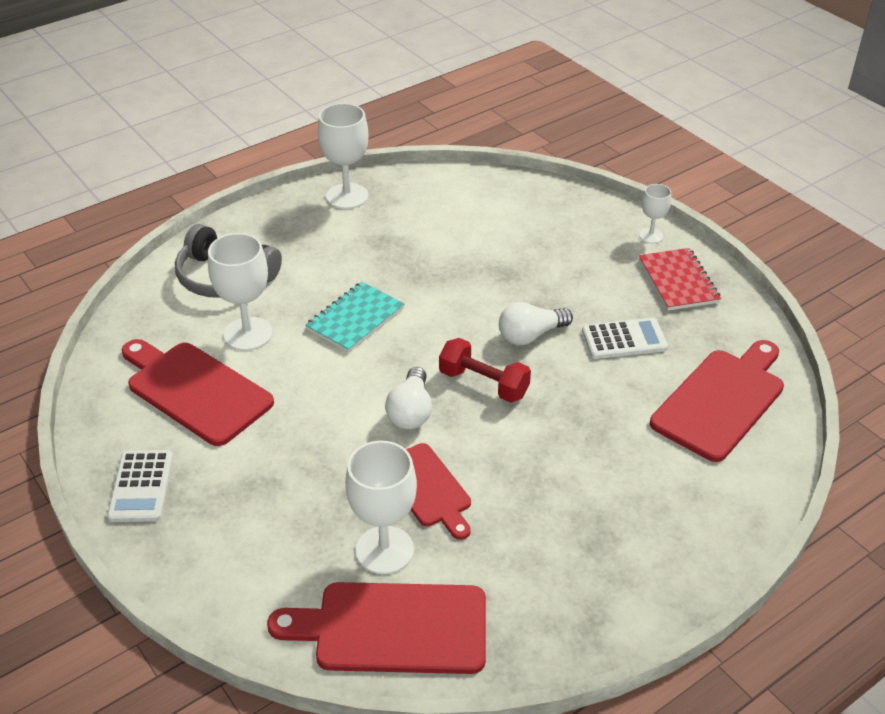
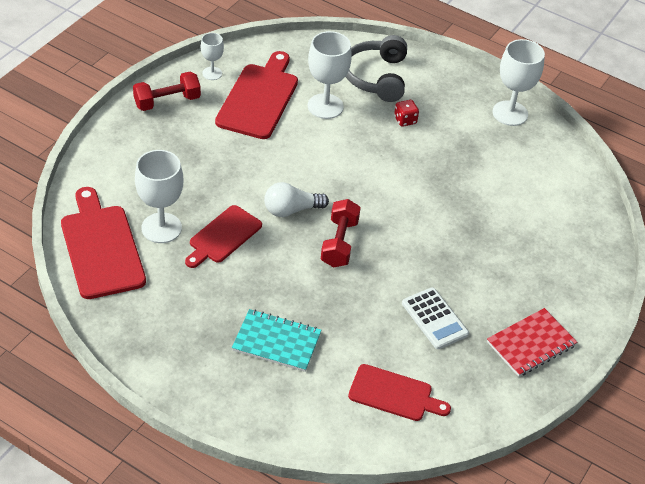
camera: 65 degrees right, 5 degrees up
(141, 486) = (167, 101): white calculator -> red dumbbell
(312, 275) = (405, 120): none -> red dice
(355, 319) = (370, 156): turquoise notebook -> turquoise notebook (276, 342)
(531, 335) = (407, 259): white light bulb -> none
(651, 235) = (583, 315): white goblet -> white goblet (212, 73)
(721, 400) = (394, 394): red cutting board -> red cutting board, size x0.64

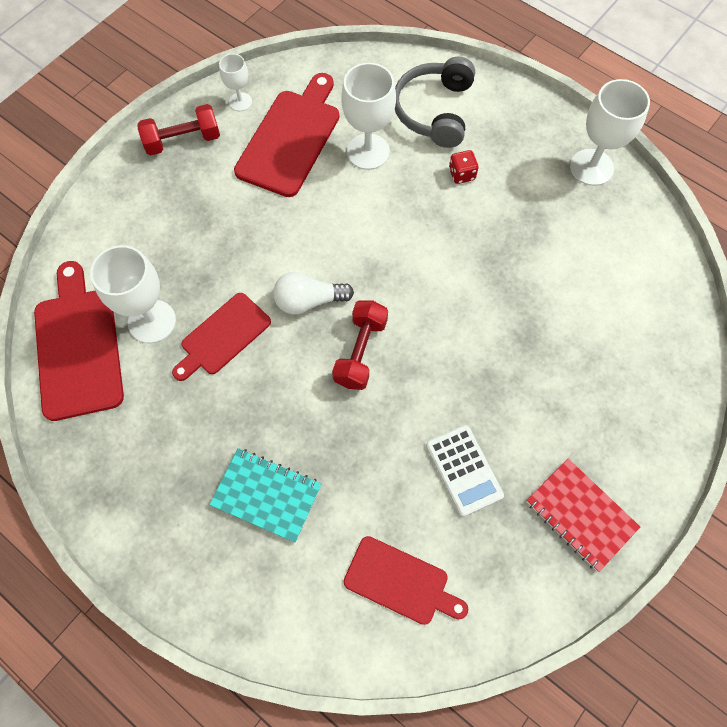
camera: 10 degrees right, 20 degrees up
(531, 344) = (580, 515): red notebook -> red notebook turned 75 degrees clockwise

